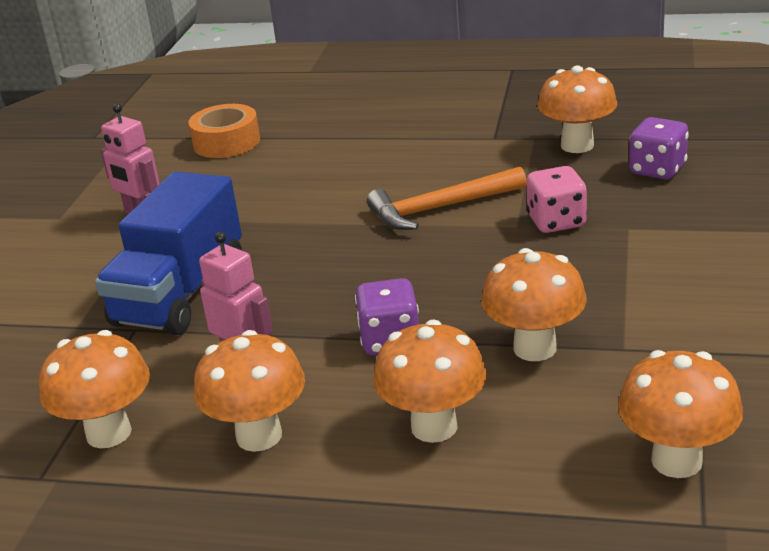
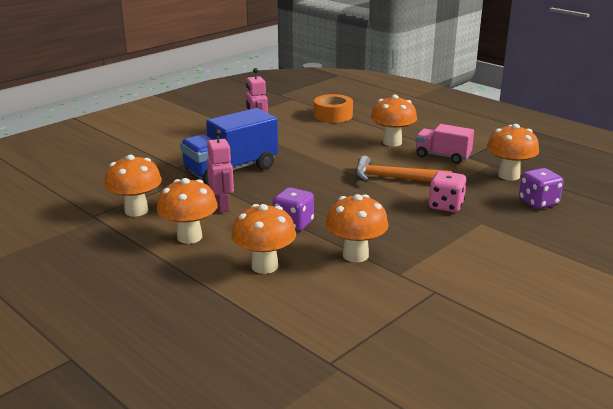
camera: 30 degrees right, 5 degrees down
(461, 149) = (442, 156): none -> pink truck
(676, 461) = (355, 331): orange mushroom -> orange mushroom (392, 142)

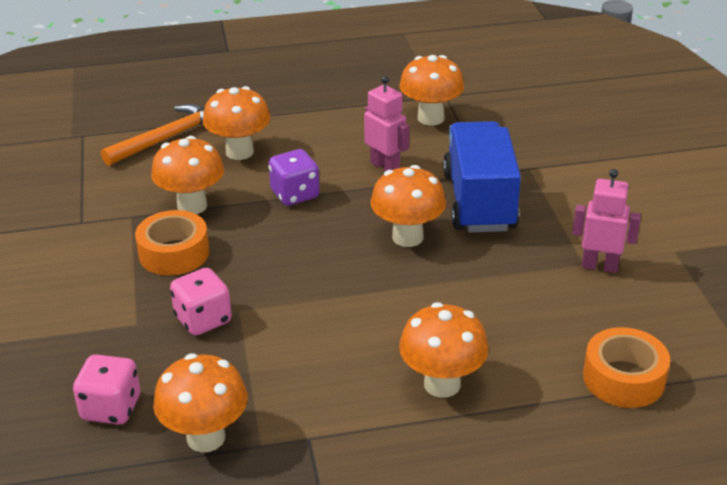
camera: 125 degrees right, 10 degrees up
(189, 237) = (340, 131): orange mushroom -> orange mushroom (407, 237)
(222, 206) = (385, 166): pink robot -> pink robot turned 150 degrees counterclockwise
(395, 178) = (319, 319): orange hammer -> orange hammer (167, 138)
(410, 239) = (174, 253): none -> orange tape
(442, 156) = (338, 409): pink truck -> none
(538, 203) = (111, 408): purple dice -> pink dice

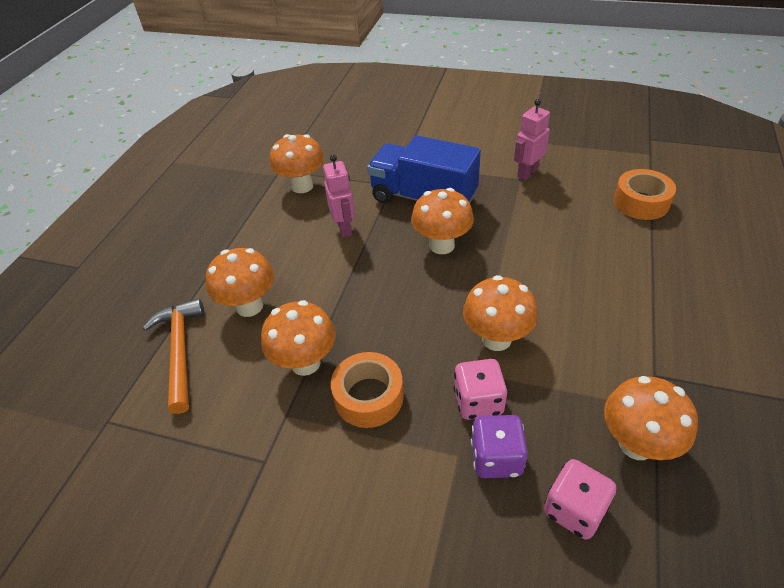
camera: 60 degrees left, 10 degrees up
(295, 194) = (341, 290): purple dice -> purple dice (496, 458)
(385, 166) = (344, 228): pink robot -> pink robot turned 90 degrees clockwise
(442, 384) = (618, 282): orange mushroom -> orange mushroom (496, 339)

